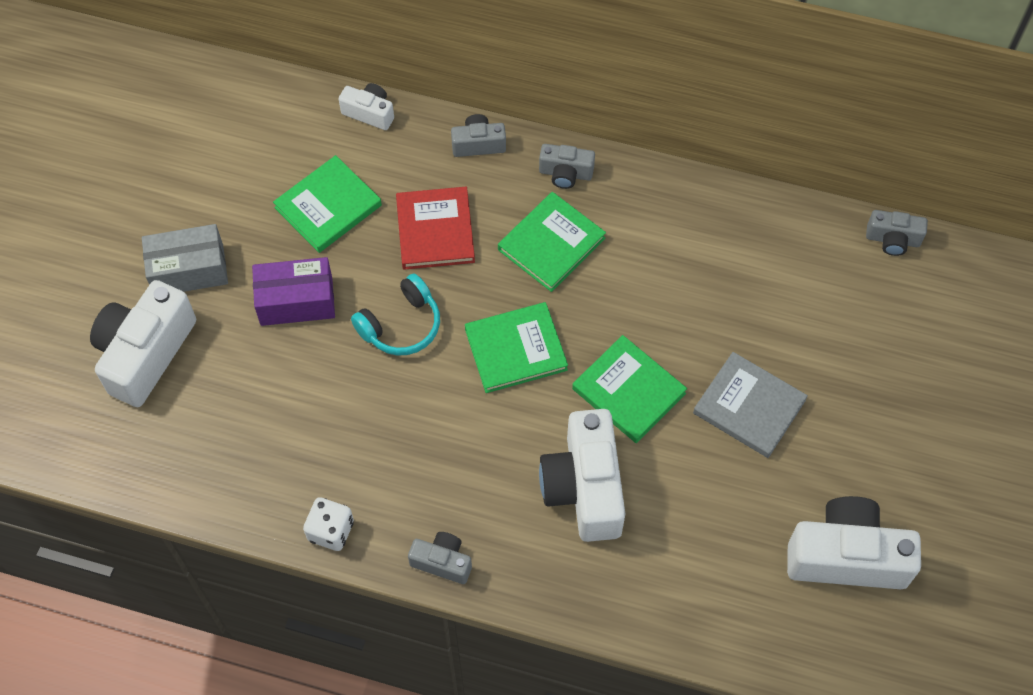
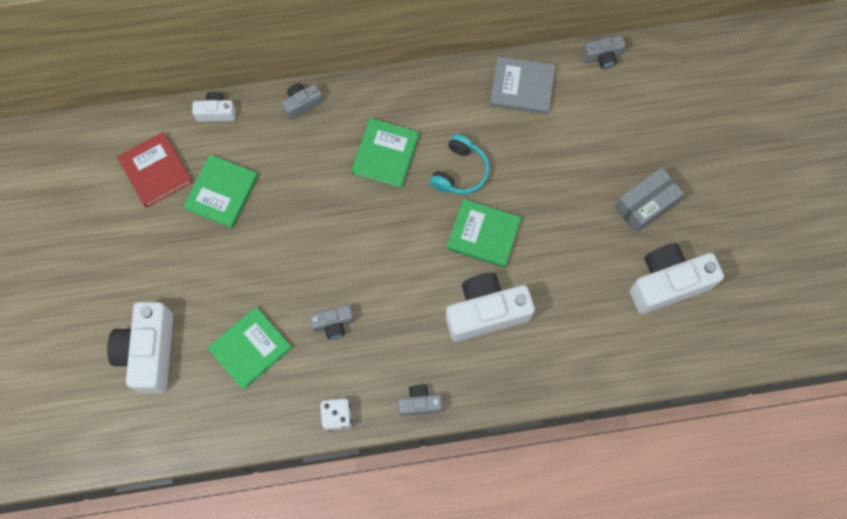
camera: 25 degrees left, 10 degrees up
(189, 270) = (148, 279): grey box -> grey box (645, 205)
(296, 301) = (234, 269): purple box -> none
(401, 325) = (313, 255): turquoise headphones -> turquoise headphones (460, 171)
(435, 230) = (303, 178): red book -> red book (155, 171)
(516, 349) = (397, 238): green book -> green book (250, 348)
(565, 173) = (371, 100): grey camera -> grey camera (333, 324)
(584, 487) = (486, 312): white camera -> white camera turned 105 degrees clockwise
(749, 407) = (564, 211): grey book -> grey book (522, 87)

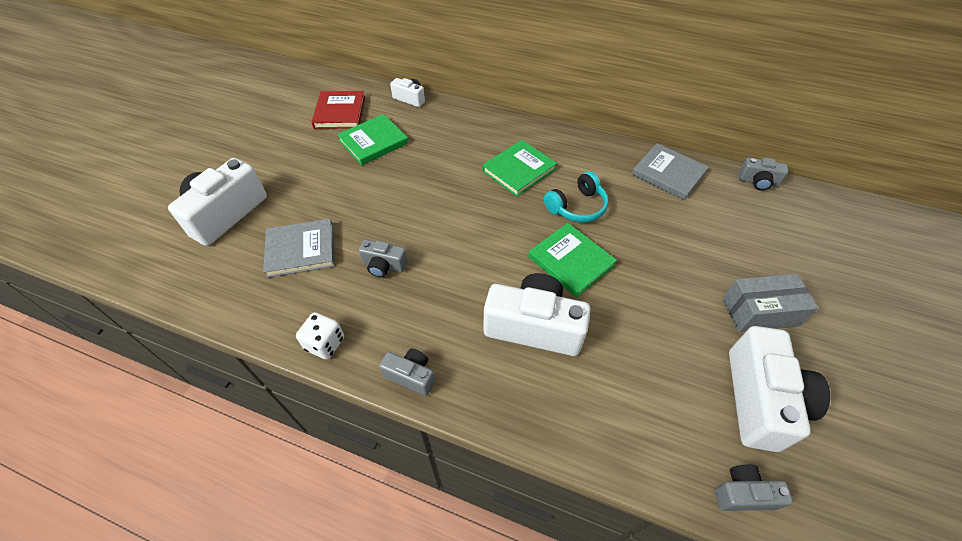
camera: 30 degrees right, 20 degrees down
(250, 348) = (301, 250): green book -> grey book
(302, 104) = (476, 117): grey camera -> grey camera (743, 494)
(667, 283) = (760, 400): white camera -> white camera turned 90 degrees clockwise

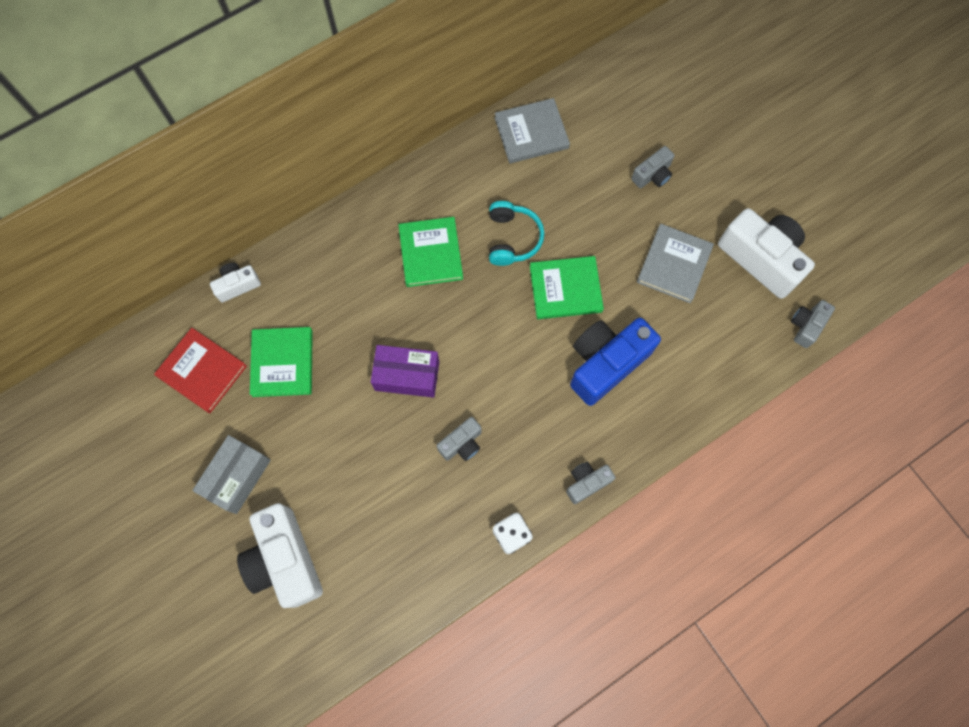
camera: 55 degrees left, 20 degrees up
(301, 250) = (389, 507): grey book -> grey book (674, 265)
(414, 205) = (407, 376): none -> purple box
(534, 326) = (606, 363): white camera -> blue camera
(758, 182) = (593, 73): grey camera -> grey camera (652, 175)
(759, 312) = (703, 194): grey box -> grey box (237, 477)

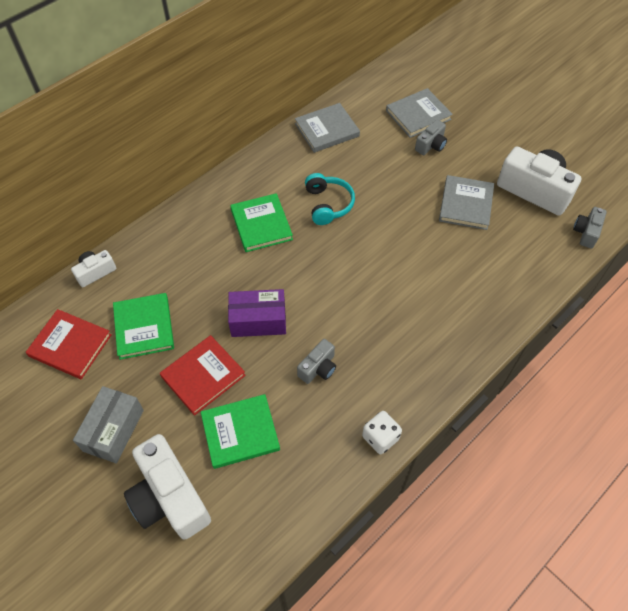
camera: 10 degrees left, 15 degrees down
(338, 431) = (203, 376): none -> red book
(565, 289) = (381, 234): green book -> green book (240, 432)
(586, 483) = (437, 382): grey camera -> none
(606, 363) = (429, 285): blue camera -> none
(647, 128) = (418, 115): none -> grey book

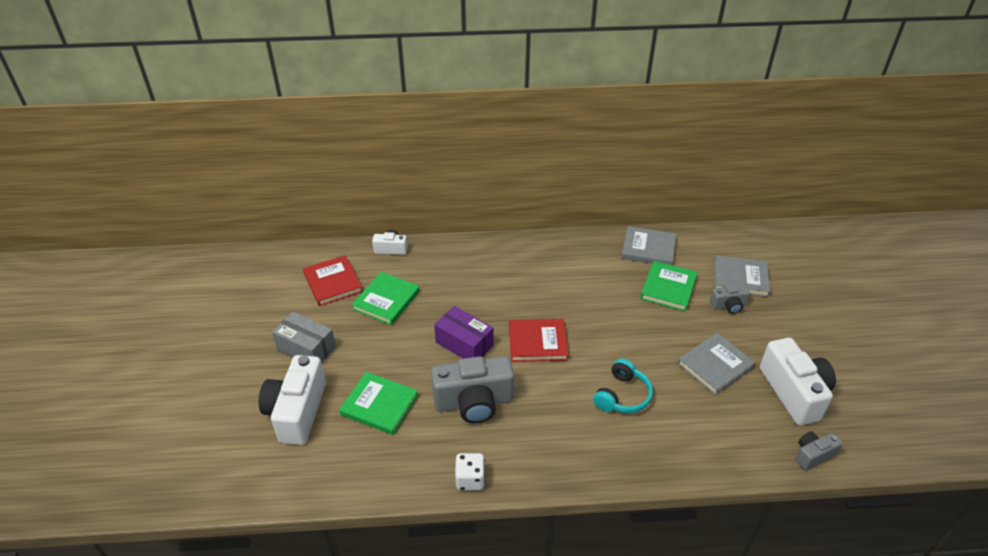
camera: 40 degrees right, 15 degrees down
(113, 430) = (306, 348): grey box -> grey box turned 60 degrees clockwise
(203, 376) = (392, 354): red book -> red book (537, 342)
(261, 224) = (531, 284): green book -> green book (668, 288)
(318, 368) = (474, 402): grey camera -> grey camera, size x1.98
(328, 204) = (595, 299): turquoise headphones -> turquoise headphones (622, 395)

